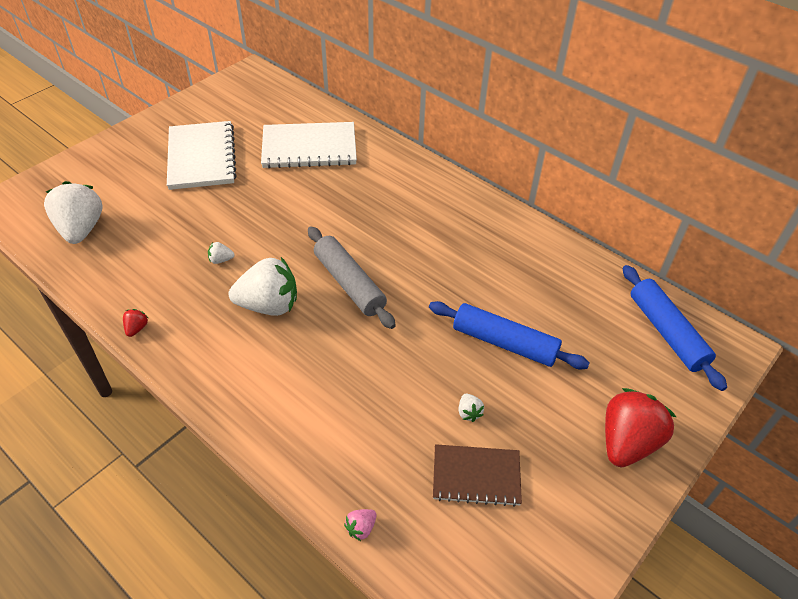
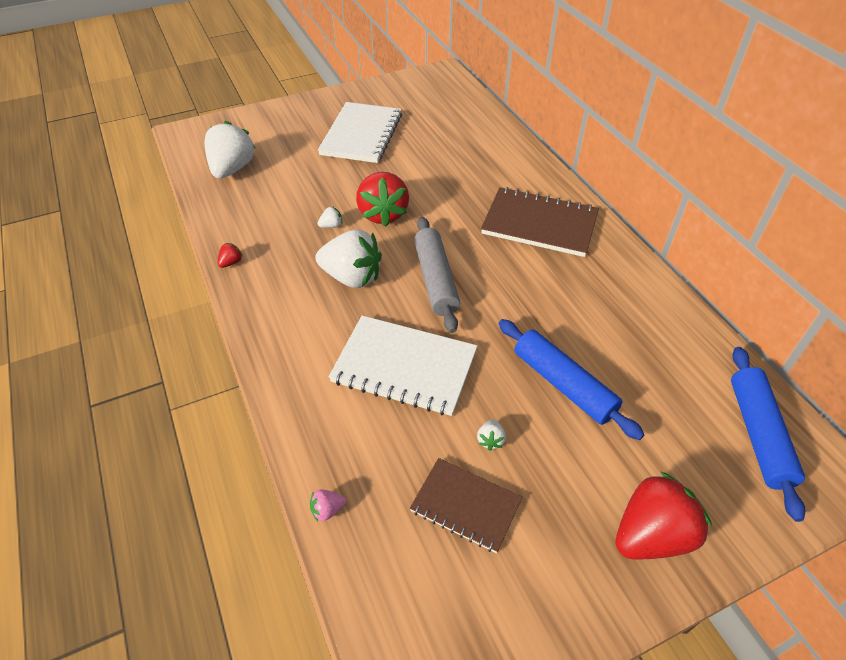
camera: 25 degrees right, 0 degrees up
(221, 260) = (331, 226): white strawberry -> white strawberry turned 135 degrees clockwise
(266, 234) = (383, 214): none -> red strawberry
(309, 148) = (462, 149): white notebook -> white notebook (404, 367)
(416, 203) = (539, 224): none -> brown notebook

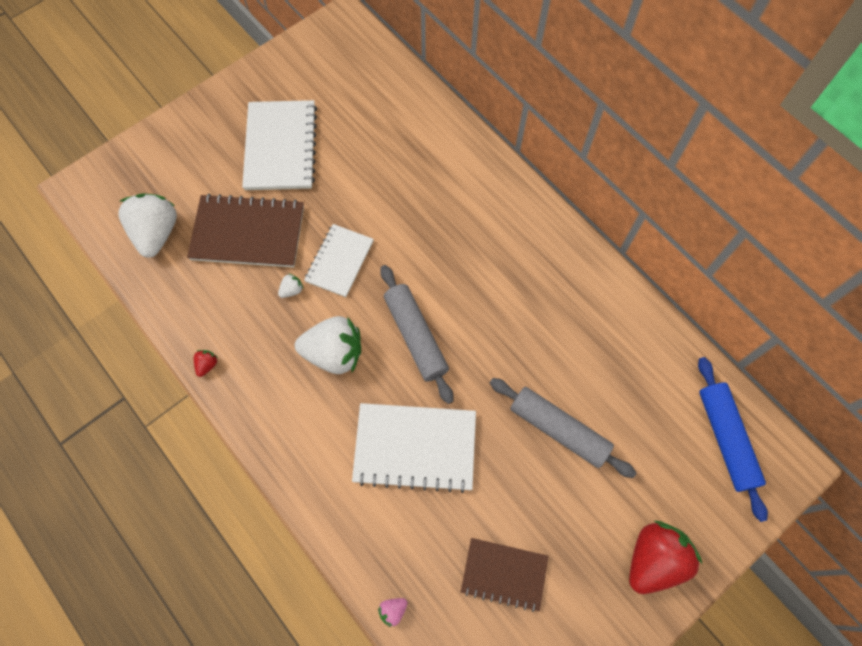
camera: 15 degrees left, 20 degrees up
(383, 214) = (339, 261): red strawberry -> white notebook
(490, 440) = (509, 505): white strawberry -> none
(539, 224) = (498, 237): brown notebook -> brown notebook (248, 233)
(563, 384) = (559, 429): blue rolling pin -> grey rolling pin

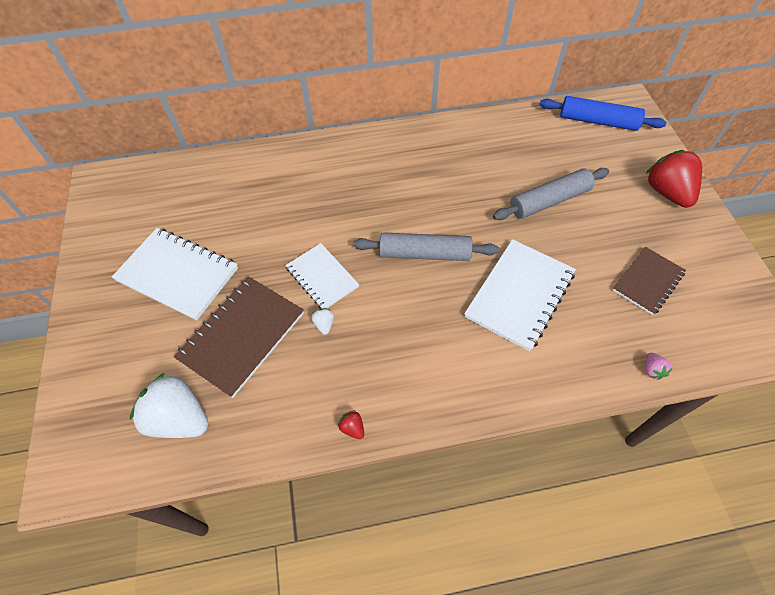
camera: 60 degrees left, 10 degrees down
(334, 353) = (404, 317): white strawberry -> none

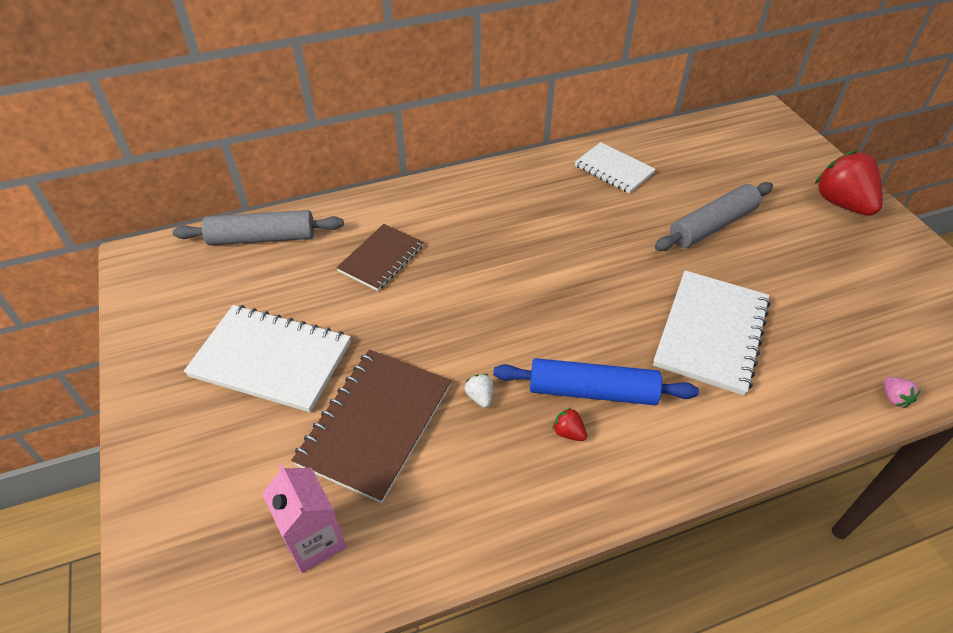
camera: 10 degrees left, 10 degrees down
(179, 418) = (314, 540): white strawberry -> pink carton
(322, 277) = (462, 341): white notebook -> white notebook (614, 169)
(352, 428) = (551, 518): red strawberry -> red strawberry (568, 432)
(424, 254) = (582, 300): grey rolling pin -> grey rolling pin (262, 238)
(598, 121) = (739, 137): blue rolling pin -> blue rolling pin (592, 391)
(648, 281) = (854, 300): brown notebook -> brown notebook (381, 258)

